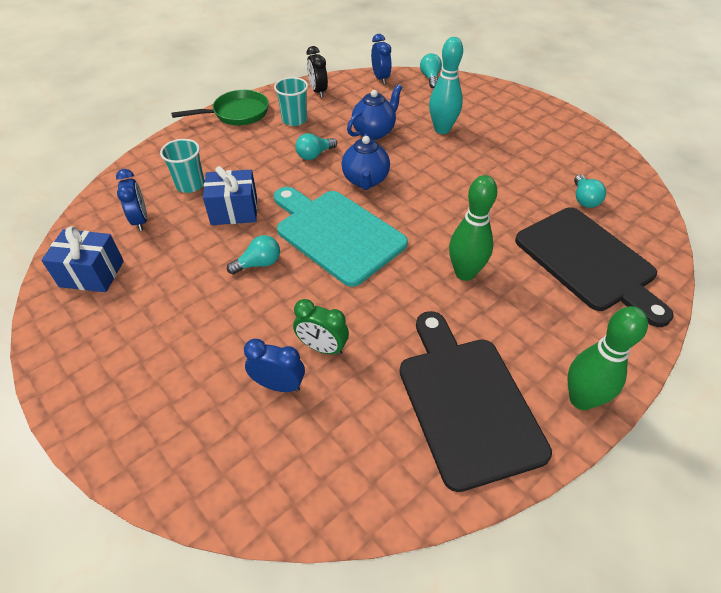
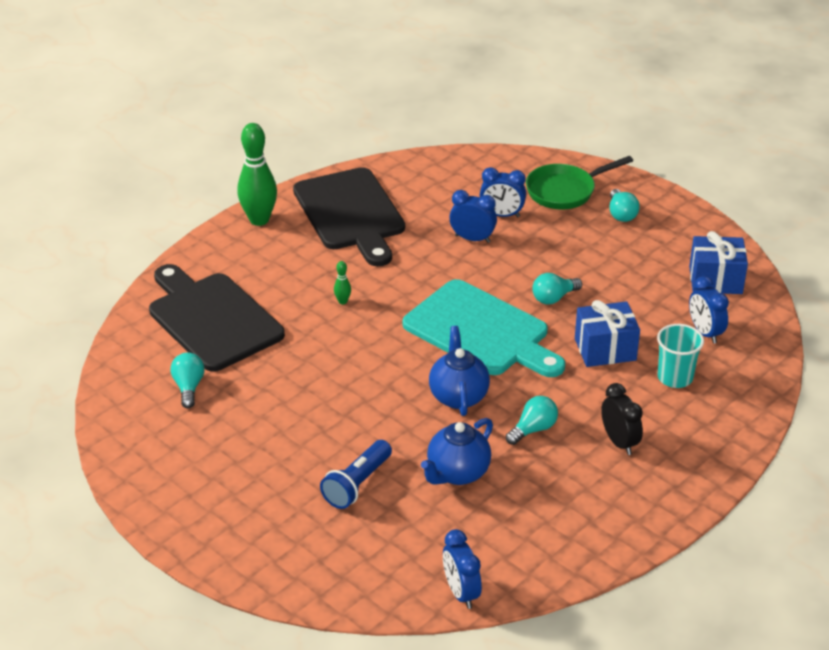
camera: 175 degrees right, 10 degrees down
(237, 113) = (673, 495): green pan -> green pan (564, 191)
(294, 120) = (581, 489): turquoise cup -> none
(318, 91) = (562, 552): black clock -> black clock (619, 442)
(322, 348) = (472, 239): green clock -> blue clock
(430, 78) = (372, 599): turquoise light bulb -> turquoise light bulb (621, 214)
(442, 129) = (357, 484): turquoise bowling pin -> blue flashlight
(465, 273) = (342, 301): green bowling pin -> green bowling pin, size x0.42

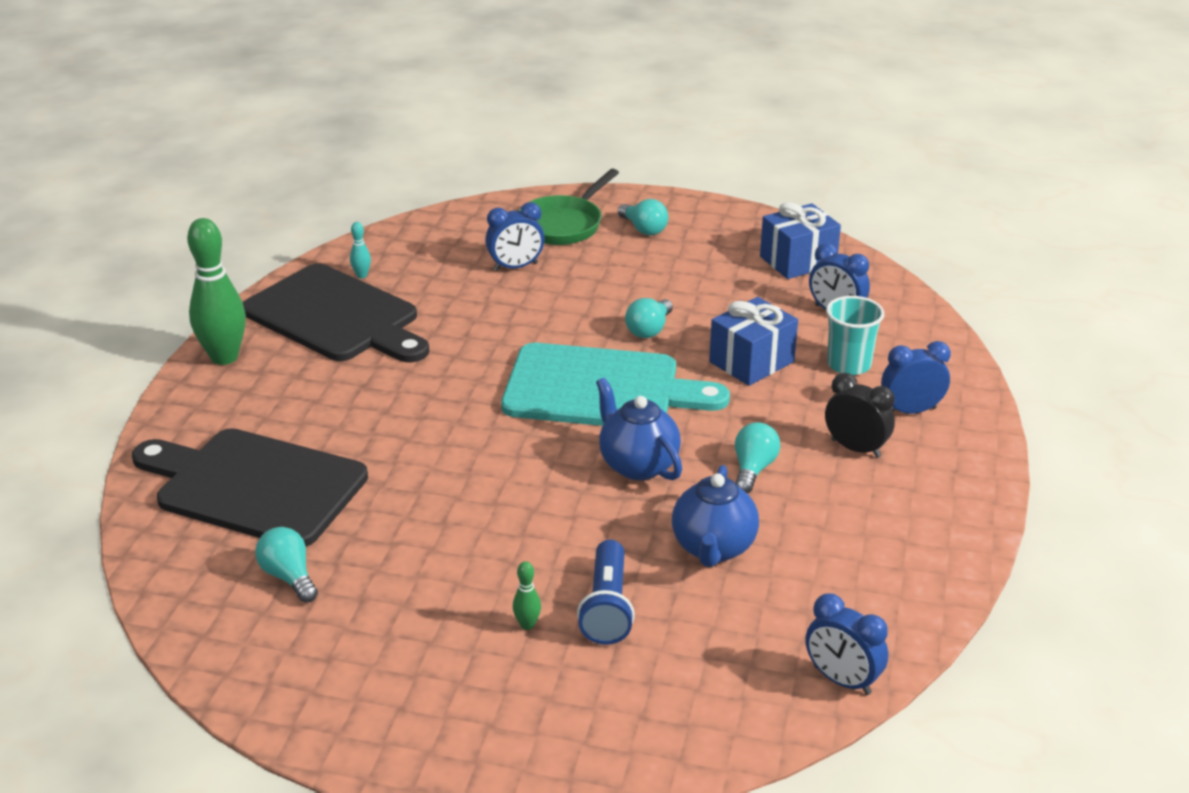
camera: 30 degrees left, 5 degrees down
(342, 301) = (408, 411): green bowling pin -> green bowling pin (527, 625)
(391, 186) = (362, 275): none -> turquoise bowling pin
(472, 239) = (504, 300): blue clock -> blue clock (911, 411)

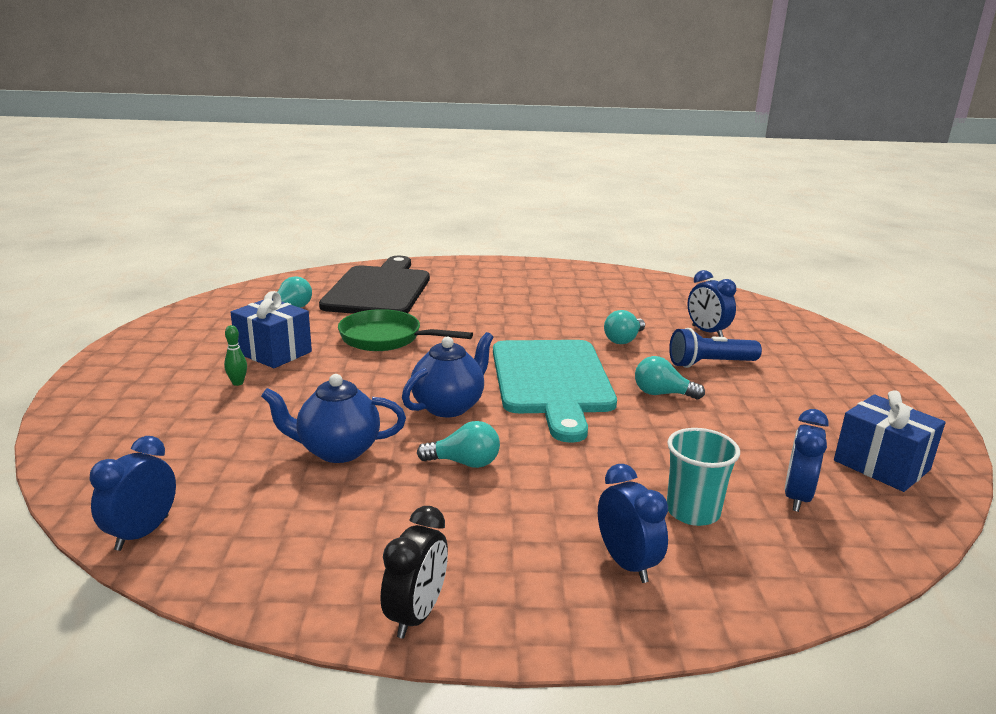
camera: 75 degrees right, 10 degrees down
(224, 357) = (511, 266): green bowling pin -> none
(336, 316) = (581, 286): black cutting board -> none
(362, 275) = (640, 287): turquoise bowling pin -> none
(563, 225) = (797, 342): green pan -> green pan (386, 338)
(607, 607) = (256, 410): blue flashlight -> blue flashlight (710, 364)
(644, 229) = (836, 377): turquoise light bulb -> turquoise light bulb (623, 340)
(751, 362) = (650, 450): blue gift -> blue gift (273, 352)
(856, 448) = (528, 524): black clock -> black clock (416, 615)

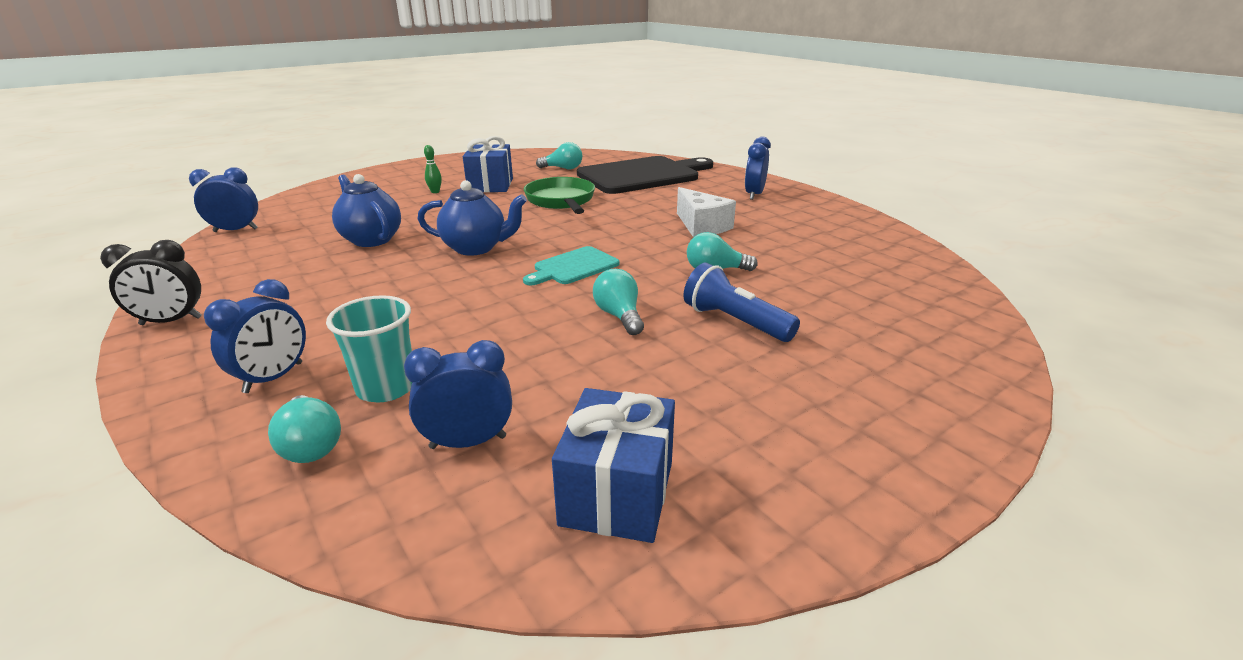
camera: 55 degrees right, 5 degrees up
(464, 463) = (390, 277): turquoise light bulb -> turquoise light bulb (311, 445)
(536, 314) = (701, 226): none -> white cheese
(552, 381) = (573, 267): turquoise cutting board -> turquoise cutting board, size x0.49
(707, 332) = (819, 301): blue clock -> blue clock (754, 194)

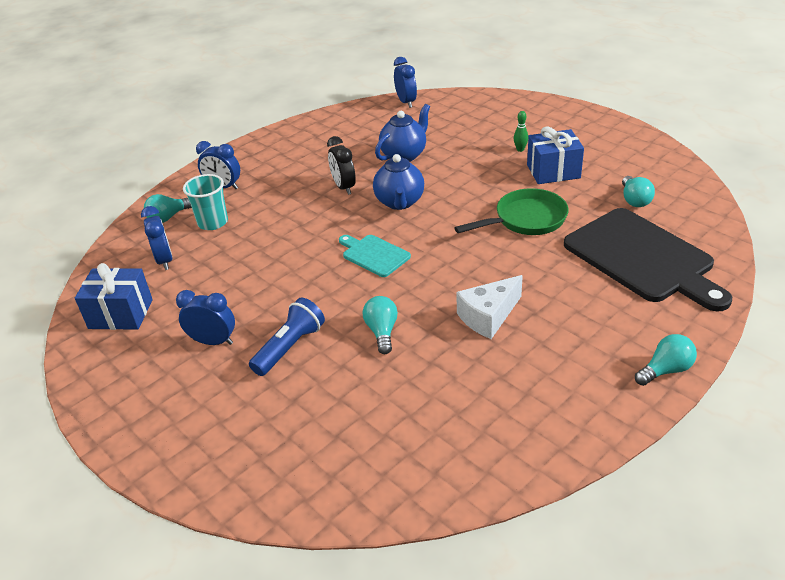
camera: 85 degrees right, 10 degrees up
(171, 321) = (279, 136): black clock -> black clock (344, 187)
(619, 316) = (295, 289): turquoise light bulb -> turquoise light bulb (665, 370)
(754, 194) = (613, 352): blue clock -> blue clock (213, 341)

